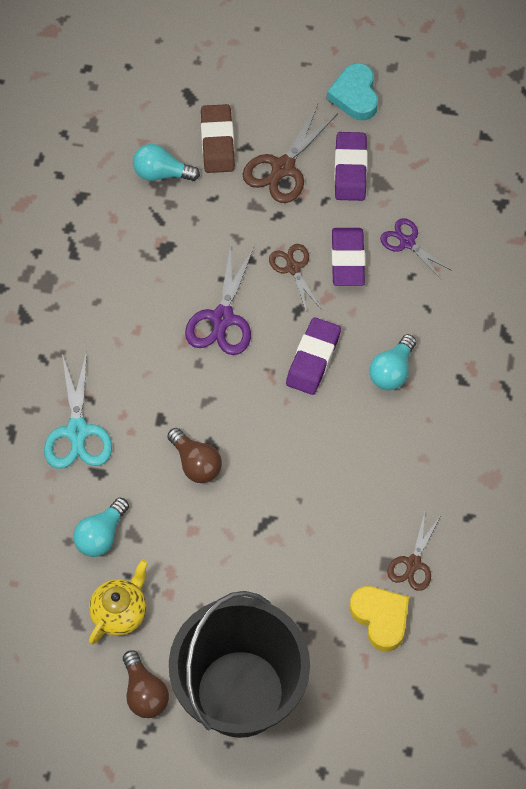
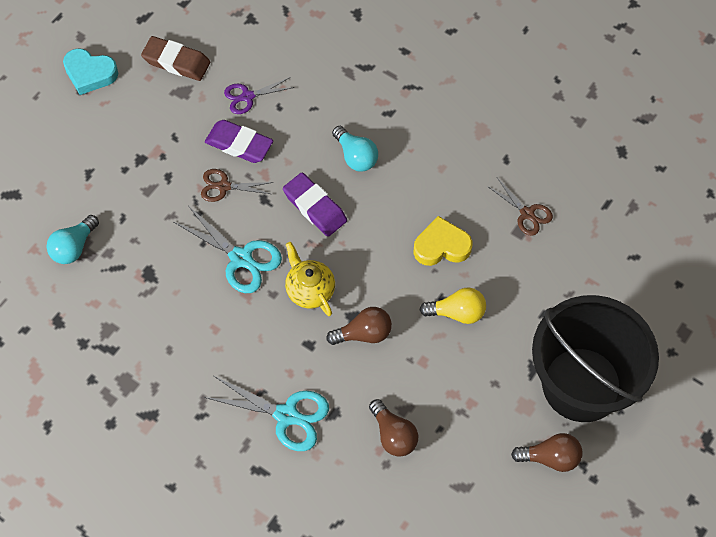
camera: 65 degrees left, 0 degrees up
(101, 535) = (393, 435): turquoise light bulb -> brown light bulb
(120, 612) = (470, 448): yellow teapot -> yellow teapot (310, 290)
(217, 142) = (70, 192): brown eraser -> brown eraser (176, 62)
(222, 319) = (241, 258): purple scissors -> turquoise scissors
(262, 540) = (457, 312): none -> yellow light bulb
(283, 168) = (125, 154): brown scissors -> none
(350, 170) = (157, 107): purple eraser -> none
(380, 618) = (562, 256): yellow heart -> yellow heart (441, 246)

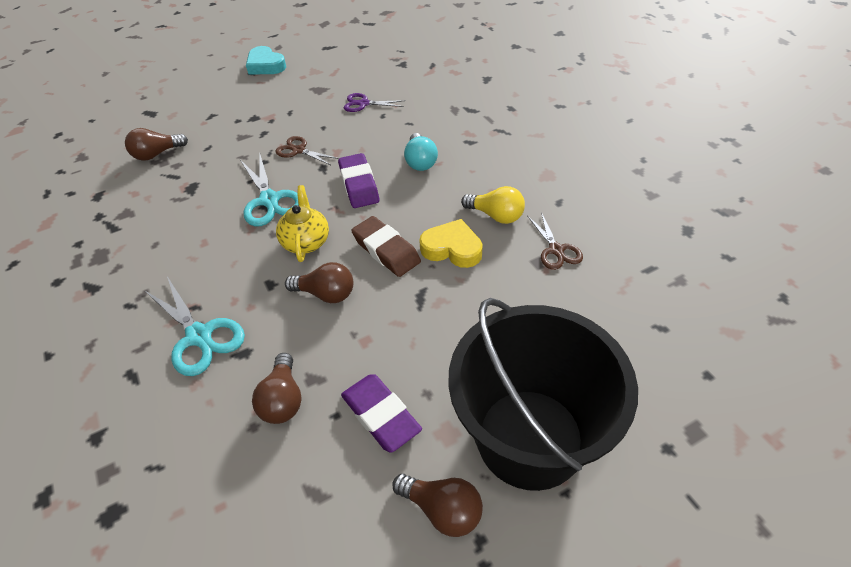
camera: 30 degrees right, 15 degrees down
(74, 247) = (157, 154): turquoise light bulb -> brown light bulb
(176, 62) = (329, 73): brown eraser -> brown eraser (386, 250)
(239, 144) = (333, 129): purple eraser -> purple eraser (381, 415)
(457, 312) = (430, 309): yellow light bulb -> yellow light bulb (496, 215)

